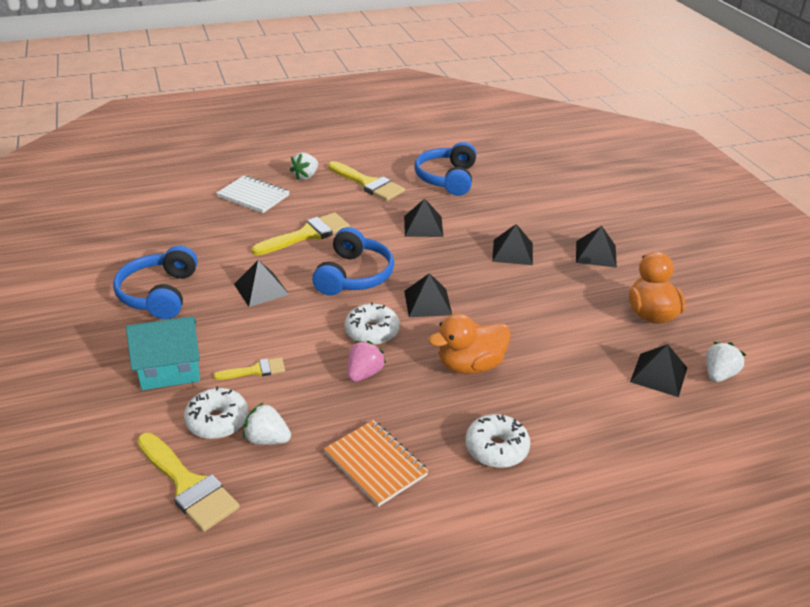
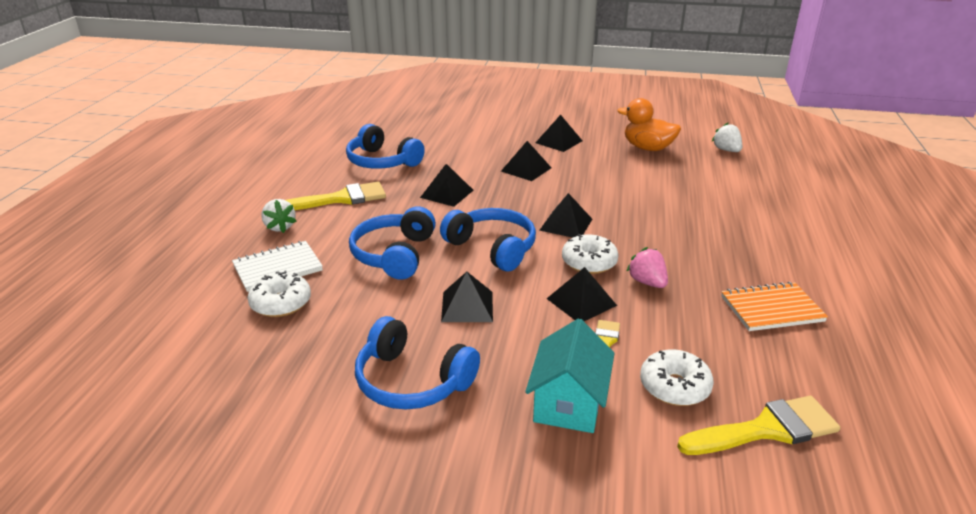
camera: 60 degrees left, 5 degrees down
(267, 439) = (716, 360): white strawberry -> none
(307, 234) = (394, 255): yellow brush -> blue headphones
(470, 365) = (665, 231): orange duck -> none
(496, 448) = (771, 250): white donut -> white donut (281, 303)
(658, 374) = (716, 167): black pyramid -> black pyramid (581, 302)

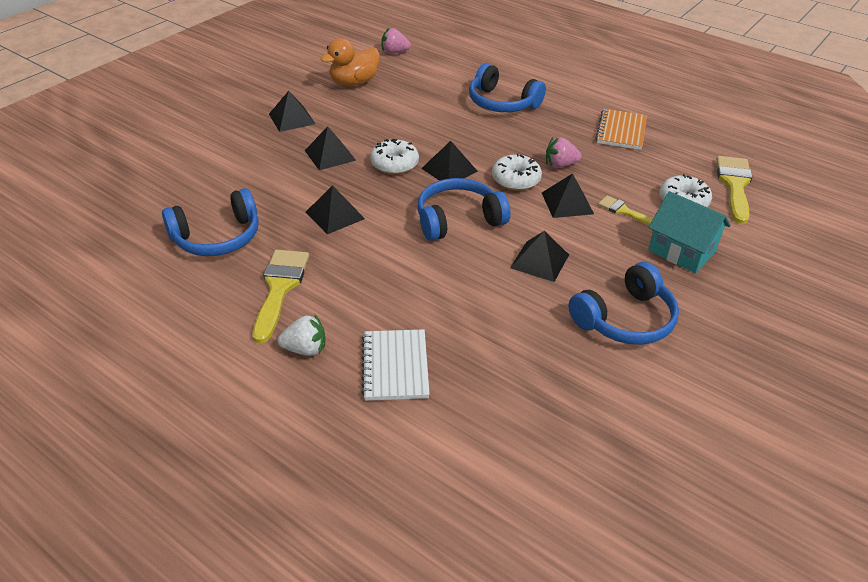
camera: 65 degrees left, 10 degrees up
(281, 303) = (464, 376): white donut -> white donut (394, 164)
(394, 255) = (427, 280): blue headphones -> blue headphones (502, 103)
(726, 150) = (394, 52): white strawberry -> pink strawberry

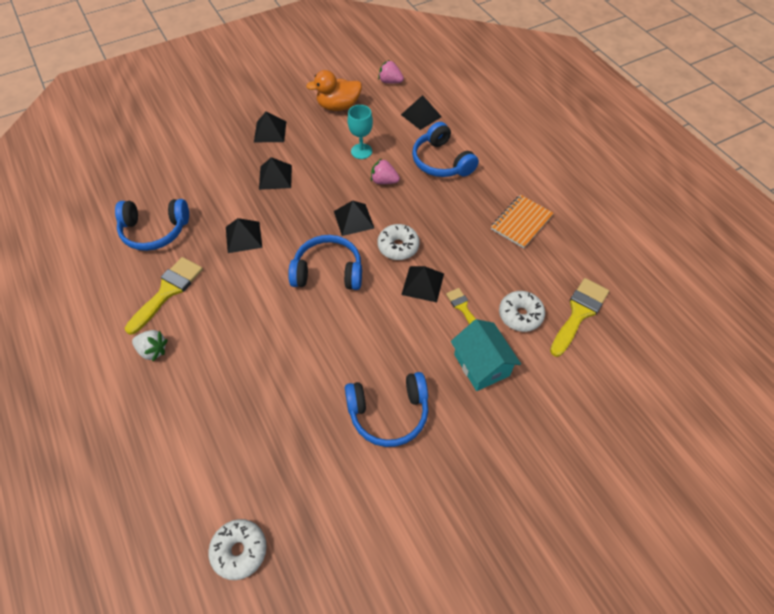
camera: 25 degrees right, 15 degrees up
(394, 164) = (316, 201): white donut -> white donut (239, 550)
(395, 366) = (200, 389): white notebook -> none
(410, 113) = (361, 151): none -> turquoise goblet
(539, 261) = (362, 333): black pyramid -> black pyramid (421, 115)
(560, 165) = (444, 243): pink strawberry -> pink strawberry (384, 181)

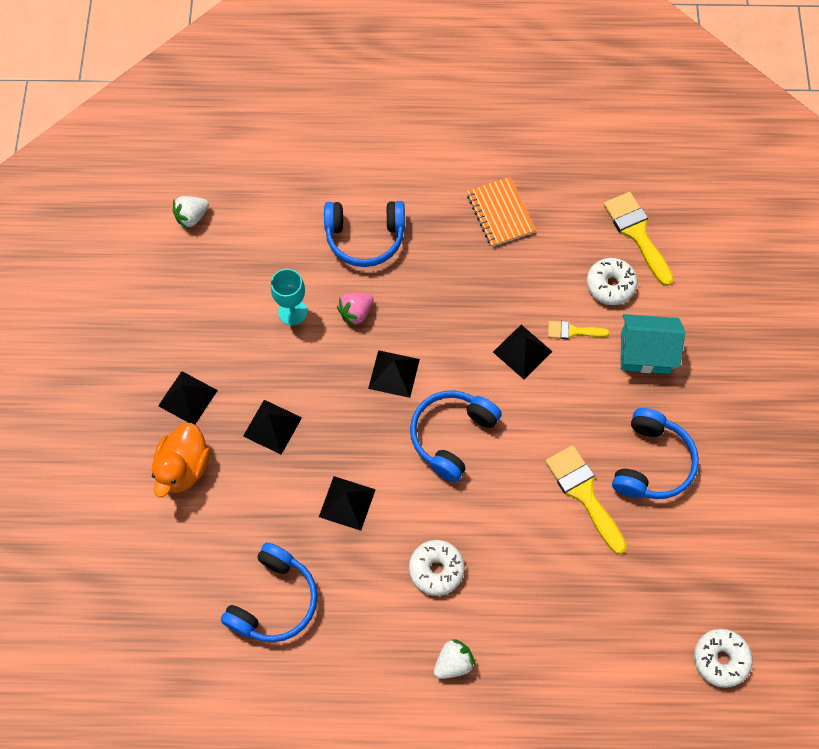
camera: 60 degrees left, 10 degrees up
(168, 291) = (379, 618): yellow brush -> yellow brush (583, 493)
(338, 106) = (196, 298): orange duck -> orange duck (184, 468)
(390, 81) = (192, 217): pink strawberry -> white strawberry
(398, 246) = (460, 349): white donut -> white donut (436, 569)
(421, 115) = (276, 216): black pyramid -> none

